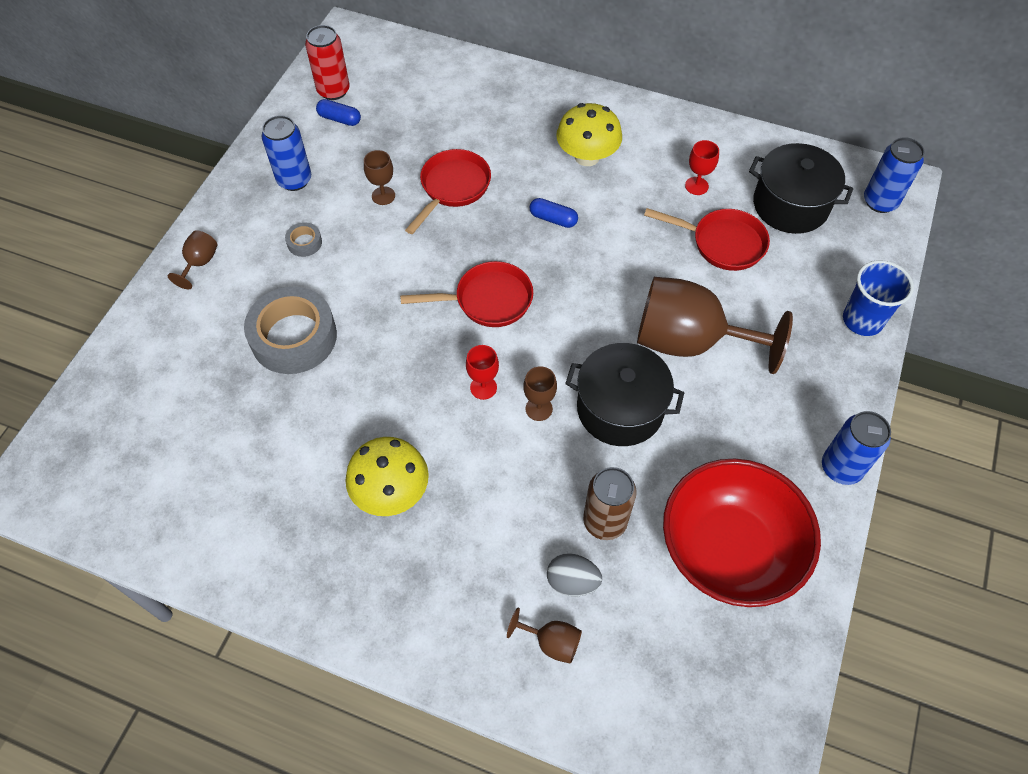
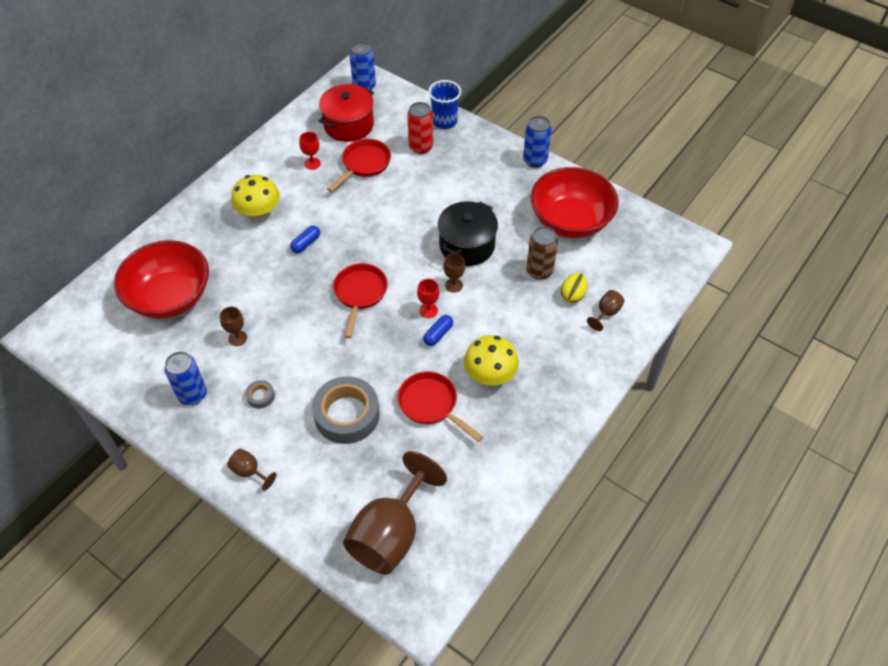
camera: 75 degrees left, 5 degrees down
(333, 90) = (106, 354): red can -> red can (421, 147)
(339, 119) = (141, 354): blue capsule -> blue capsule (438, 334)
(425, 117) = (170, 297): none -> red bowl
(452, 188) = (250, 294): red pan -> red pan (431, 405)
(572, 581) = (572, 295): grey egg -> yellow egg
(689, 342) = (431, 200): brown goblet -> brown goblet (391, 533)
(790, 205) = (348, 125): black pot -> red pot

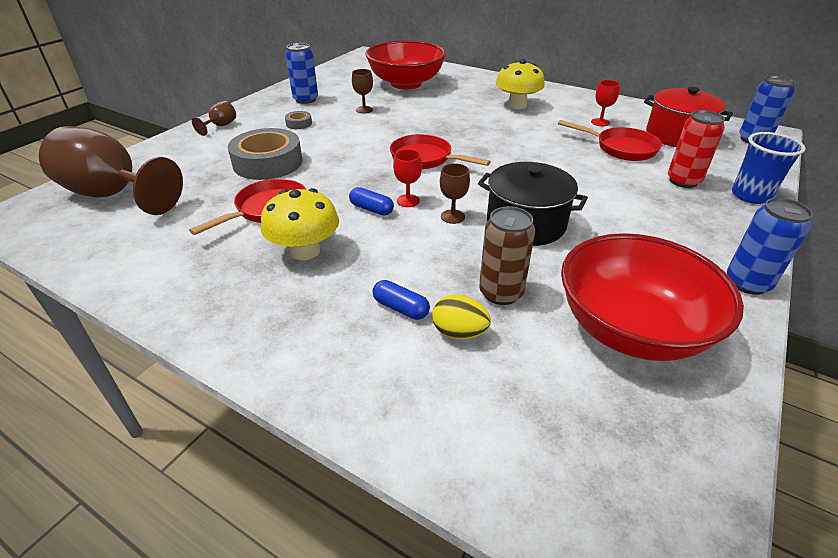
camera: 85 degrees right, 15 degrees down
(306, 243) = (486, 128): blue capsule -> blue capsule (401, 308)
(360, 294) = (425, 159): red pan -> red pan turned 150 degrees counterclockwise
(606, 313) = (426, 379): brown goblet -> none

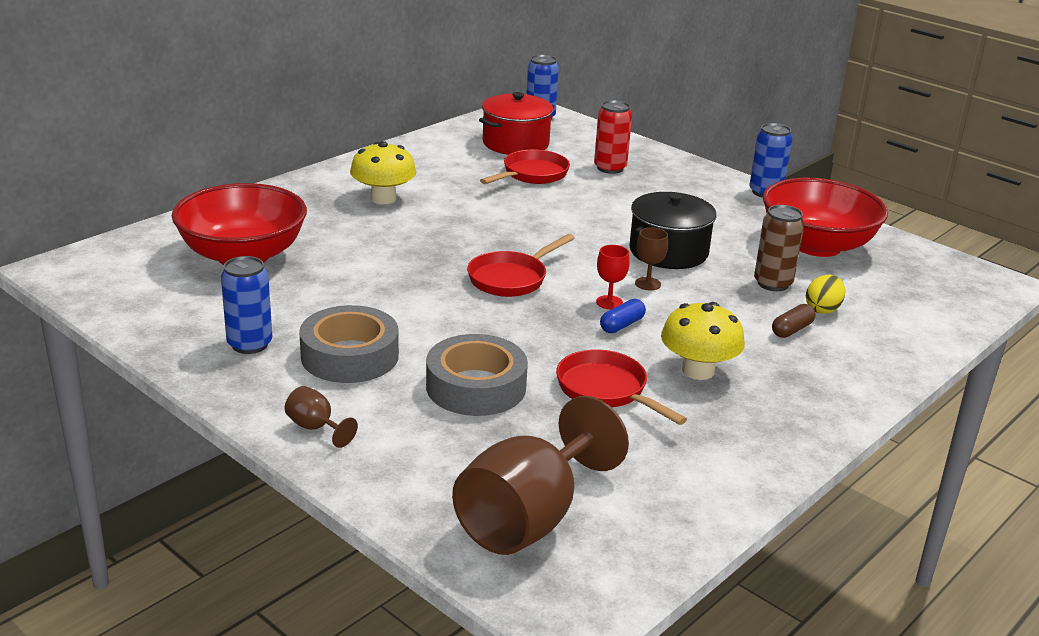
camera: 80 degrees left, 10 degrees down
(299, 124) = (350, 356): grey tape -> grey tape, size x2.32
(364, 110) = (329, 300): brown goblet -> none
(401, 308) = (792, 330): blue capsule -> brown capsule
(600, 122) = (463, 168): red goblet -> none
(750, 195) = (643, 152): blue cup -> none

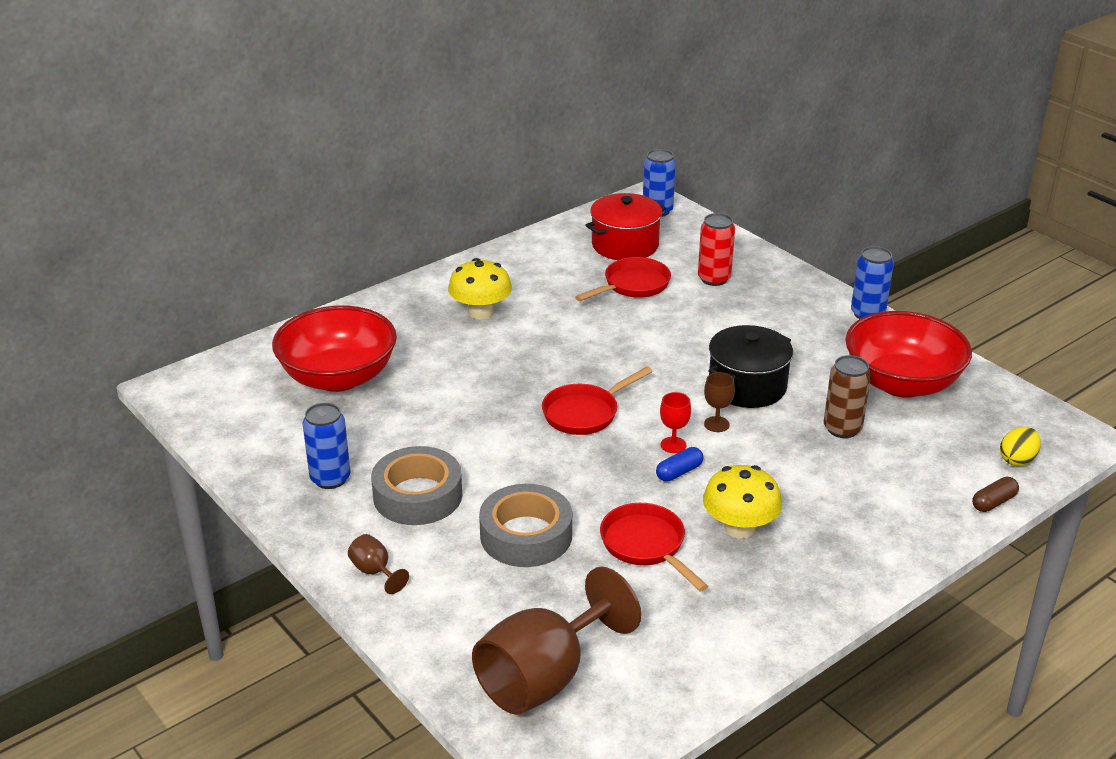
camera: 10 degrees right, 5 degrees up
(792, 330) = (845, 485): brown capsule -> brown capsule (993, 502)
(822, 309) = (884, 462): yellow egg -> yellow egg (1017, 460)

